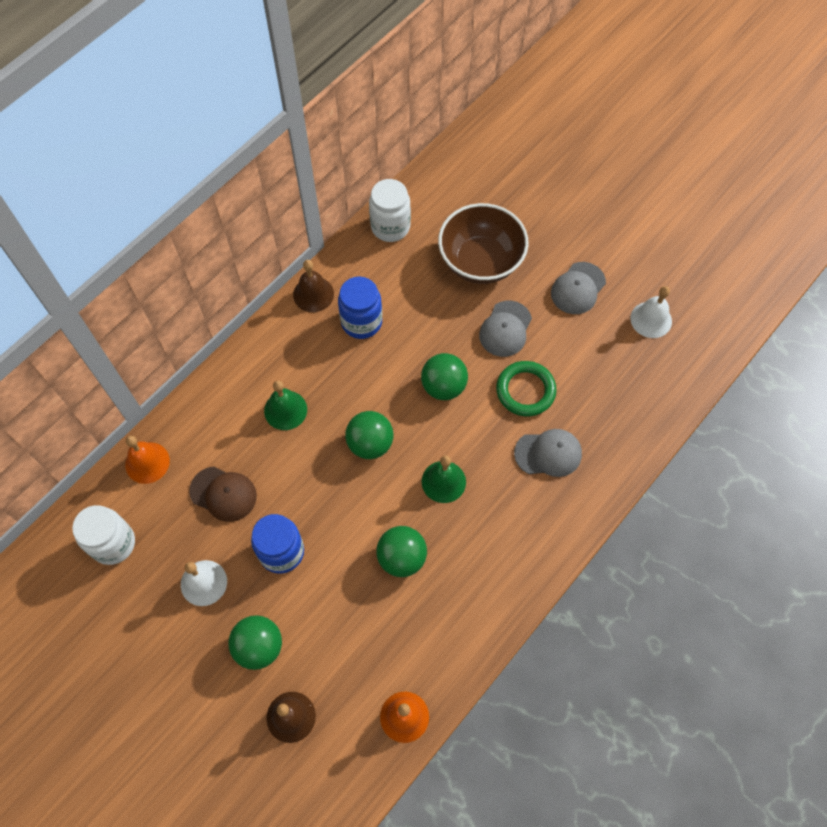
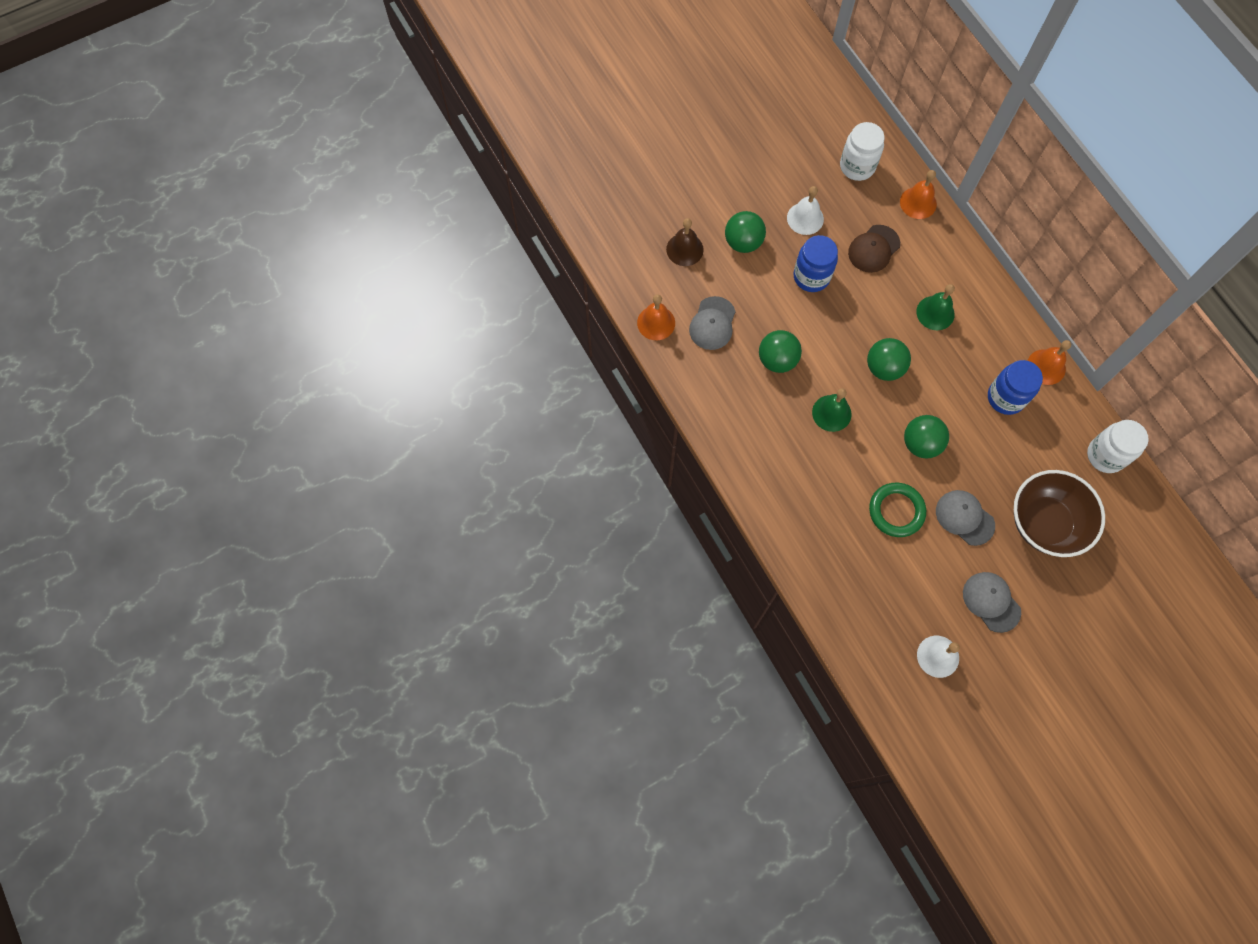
camera: 110 degrees right, 5 degrees up
(313, 294) = (1046, 367): brown bell -> orange bell
(548, 453) = (830, 506): grey cap -> grey cap (712, 323)

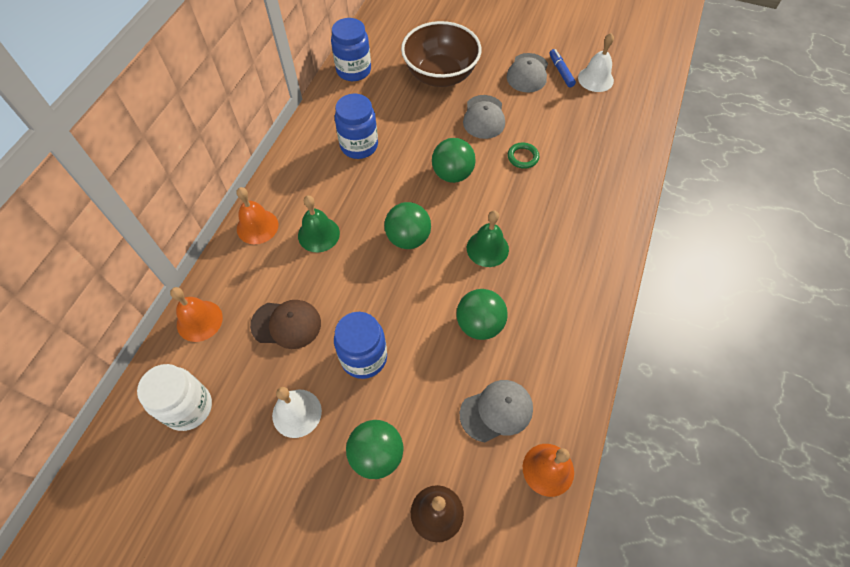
camera: 130 degrees left, 10 degrees down
(896, 511) = (523, 157): green ring -> green ring, size x0.59
(971, 633) = (561, 71): none -> blue marker
(1046, 367) = (307, 136): orange bell -> orange bell (257, 226)
(1105, 455) = (353, 70): white jar -> blue jar

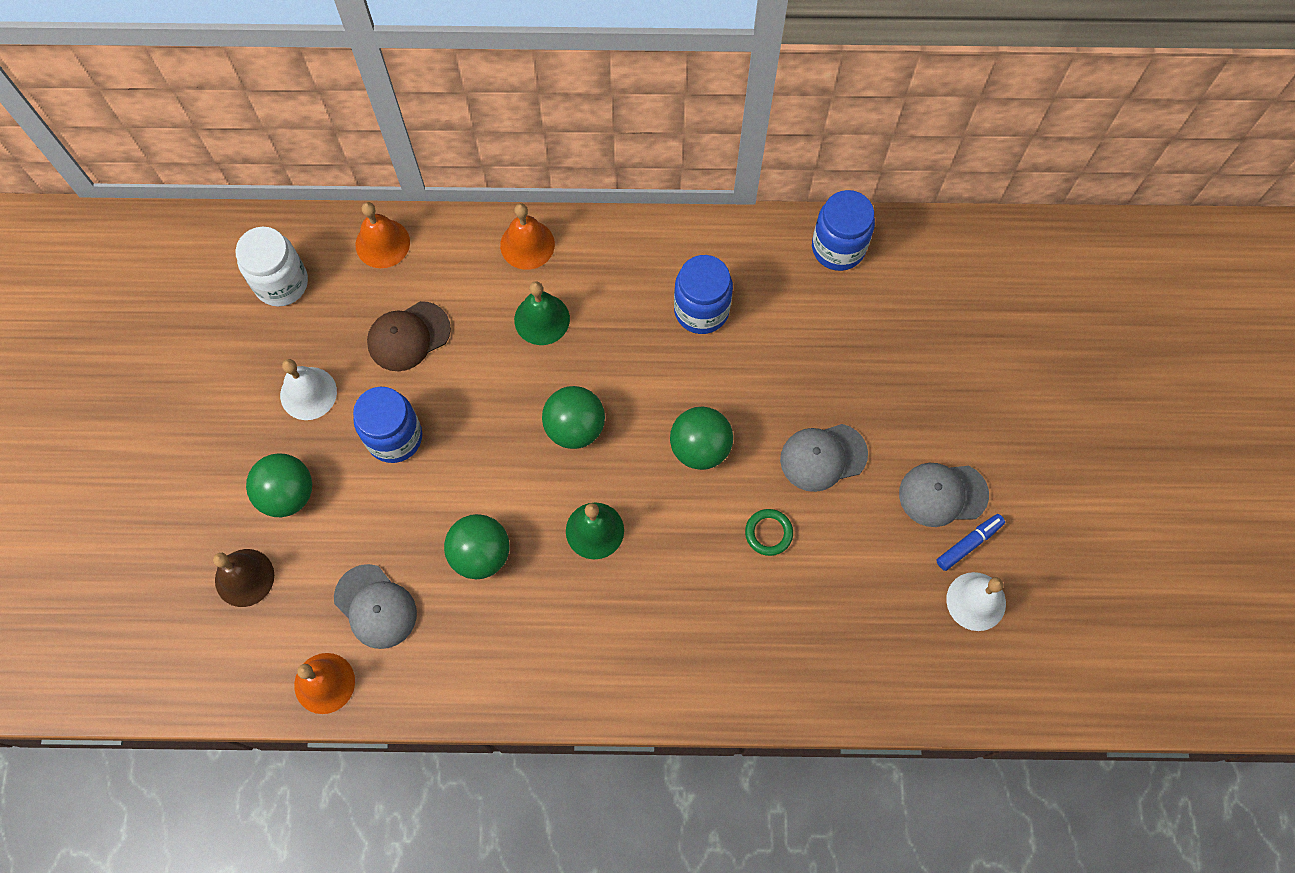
camera: 70 degrees right, 10 degrees up
(286, 324) = (408, 336): brown cap -> brown cap turned 75 degrees clockwise
(440, 75) = (881, 369): brown bowl -> none

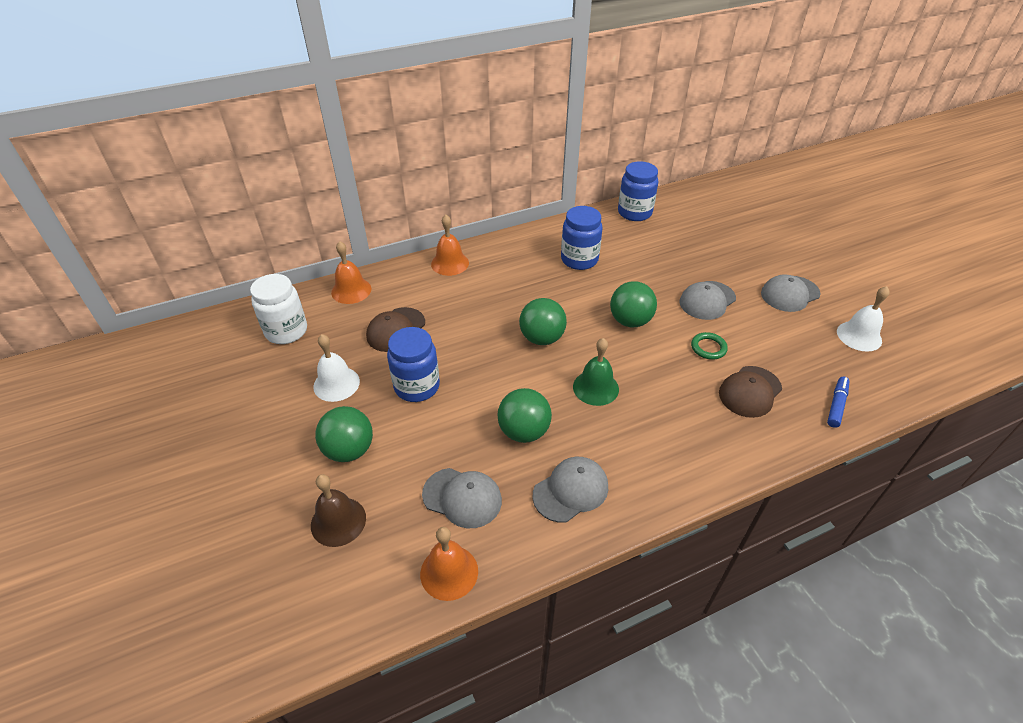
camera: 25 degrees left, 25 degrees down
(489, 650) = (571, 490): none -> grey cap
(542, 319) = (482, 293): green bell -> none
(771, 618) = (750, 392): none -> brown cap
(968, 543) = (826, 311): blue marker -> blue marker (836, 405)

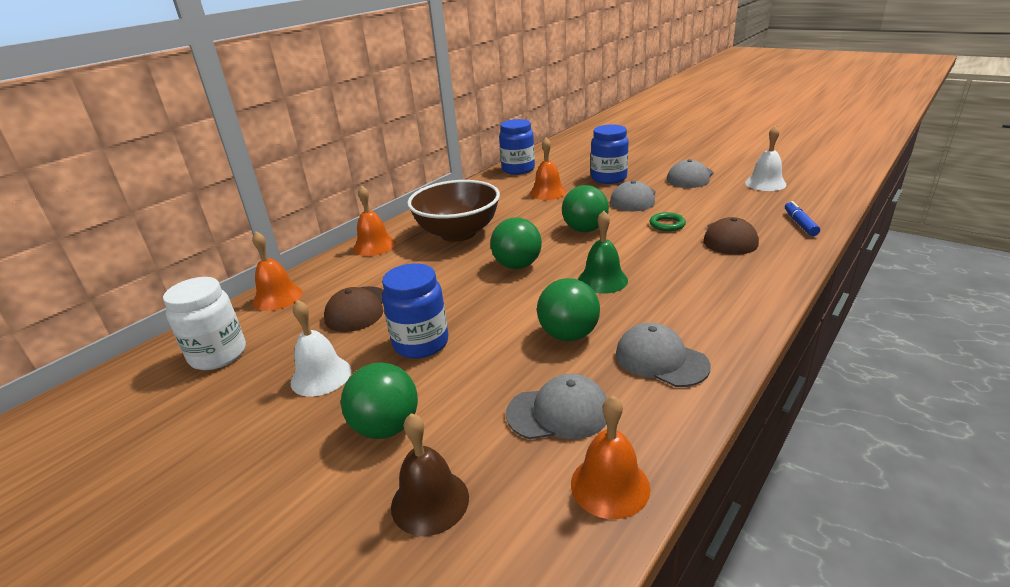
camera: 25 degrees left, 15 degrees down
(523, 277) = (458, 233): none -> brown bowl
(571, 490) = (661, 359): grey cap -> grey cap turned 75 degrees counterclockwise
(579, 260) = (499, 208): blue jar -> blue jar (608, 178)
(636, 257) = (548, 192): none -> orange bell

